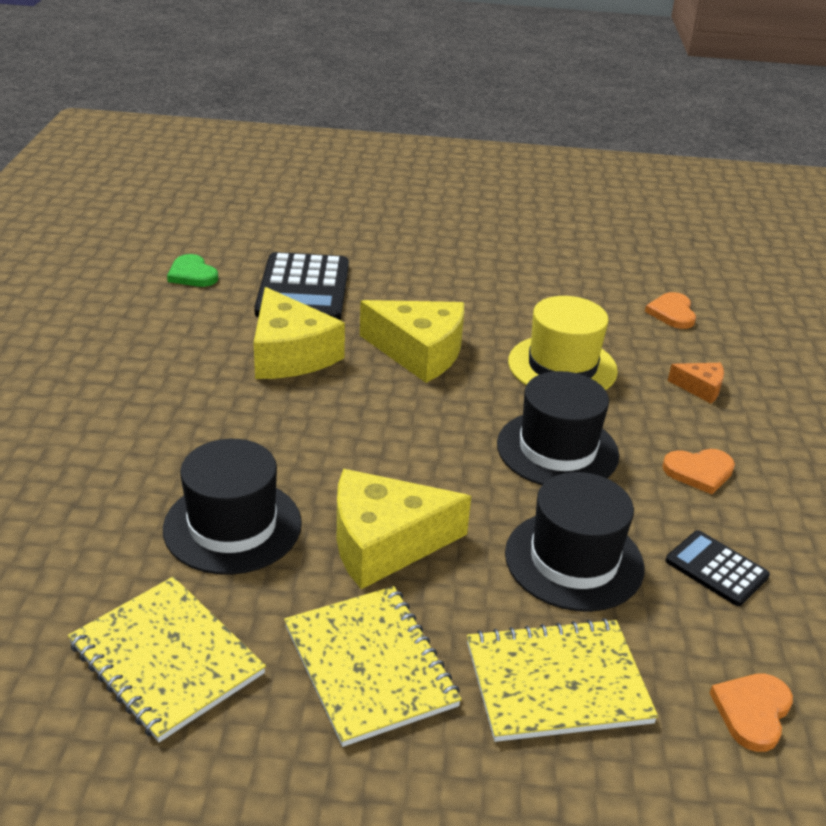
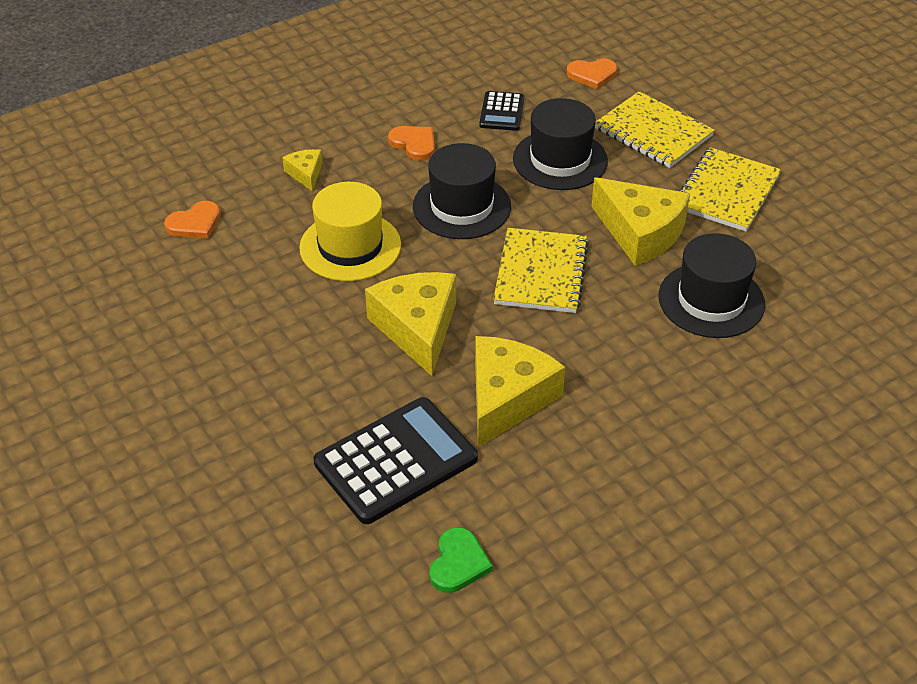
camera: 125 degrees left, 10 degrees up
(167, 659) = (821, 260): yellow notebook -> yellow notebook (540, 273)
(700, 388) = (305, 174): orange cheese -> yellow cheese

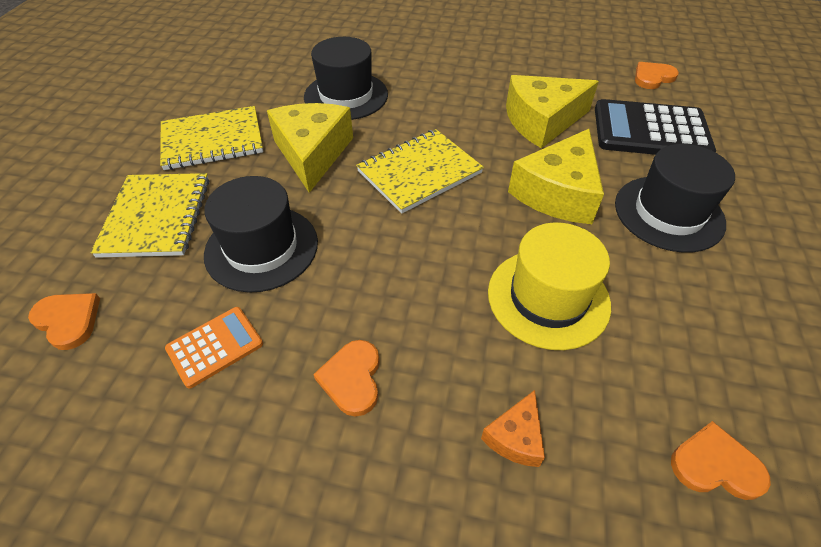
camera: 135 degrees left, 5 degrees up
(305, 174) = (515, 437): yellow cheese -> orange cheese
(458, 563) = (652, 77): green heart -> orange heart
(461, 206) = (403, 265): black hat -> black hat (668, 213)
(502, 112) = (215, 346): black calculator -> orange calculator

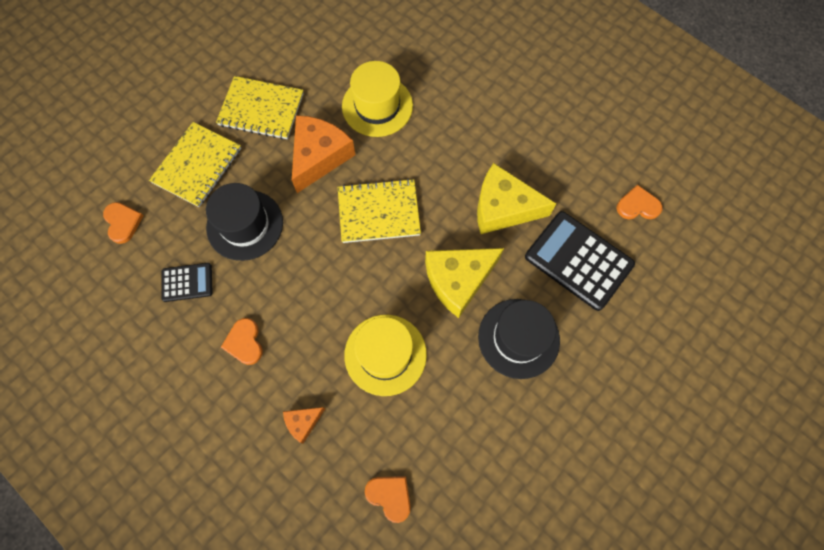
camera: 30 degrees right, 20 degrees up
(215, 346) = (187, 282): orange calculator -> black calculator
(312, 153) = (319, 156): yellow cheese -> orange cheese
(346, 96) = (377, 106): black hat -> yellow hat
(352, 378) = (244, 342): orange heart -> orange heart turned 45 degrees counterclockwise

